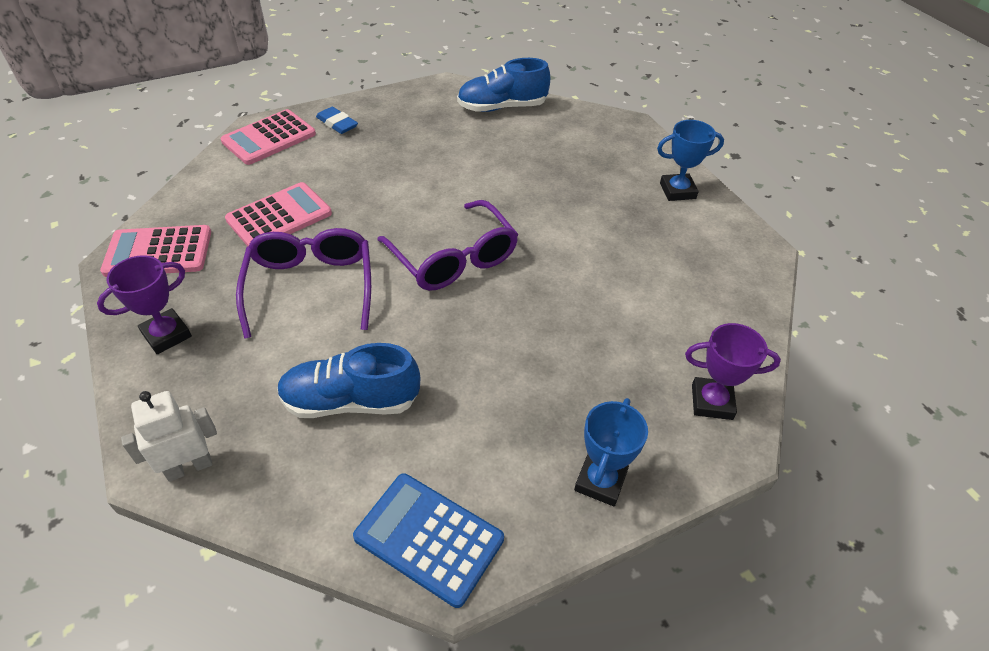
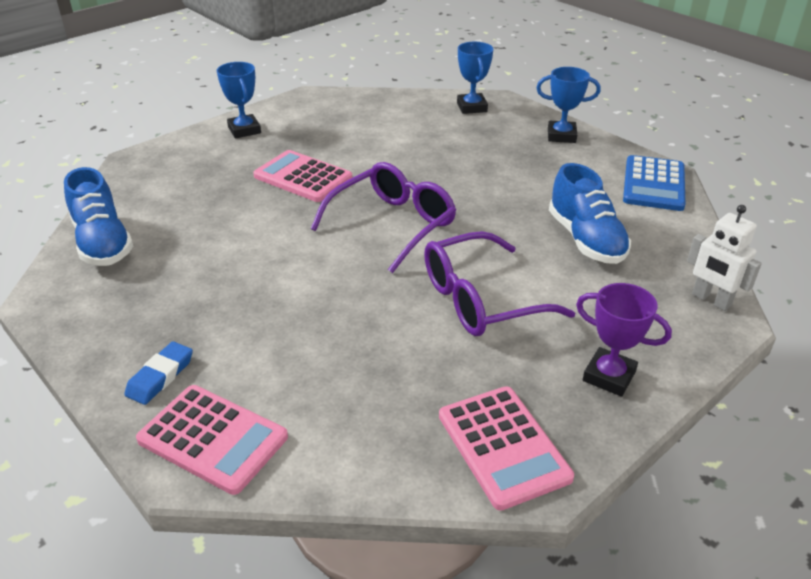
camera: 105 degrees left, 10 degrees down
(279, 217) = (386, 361): pink calculator -> pink calculator (303, 177)
(712, 402) = (472, 107): purple trophy -> blue trophy

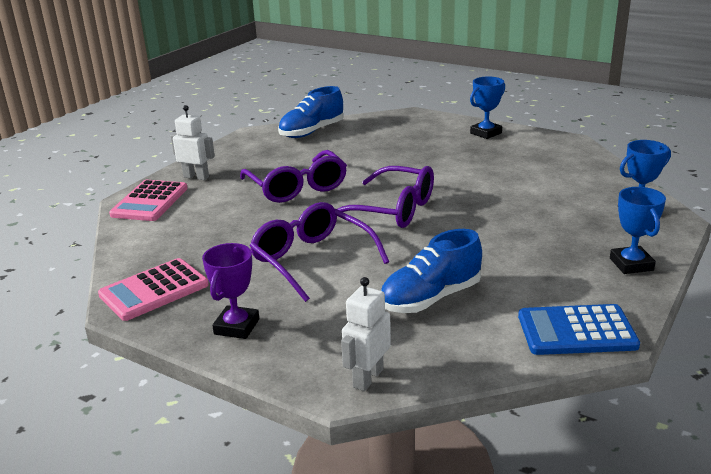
camera: 75 degrees right, 10 degrees down
(160, 376) = (196, 177): blue eraser -> white robot
(281, 282) = (297, 188): none -> purple glasses
(303, 177) = (435, 166): pink calculator -> none

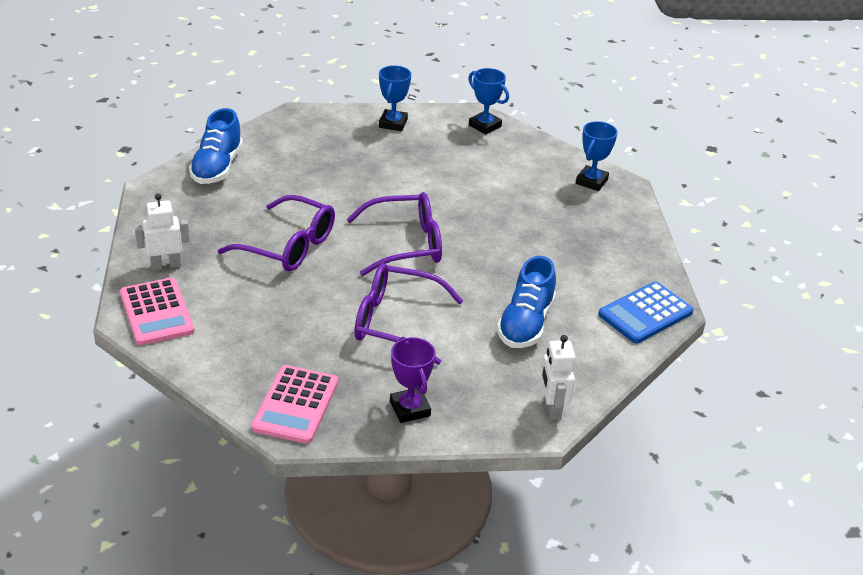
camera: 40 degrees left, 10 degrees up
(631, 264) = (630, 239): blue trophy -> blue trophy (484, 126)

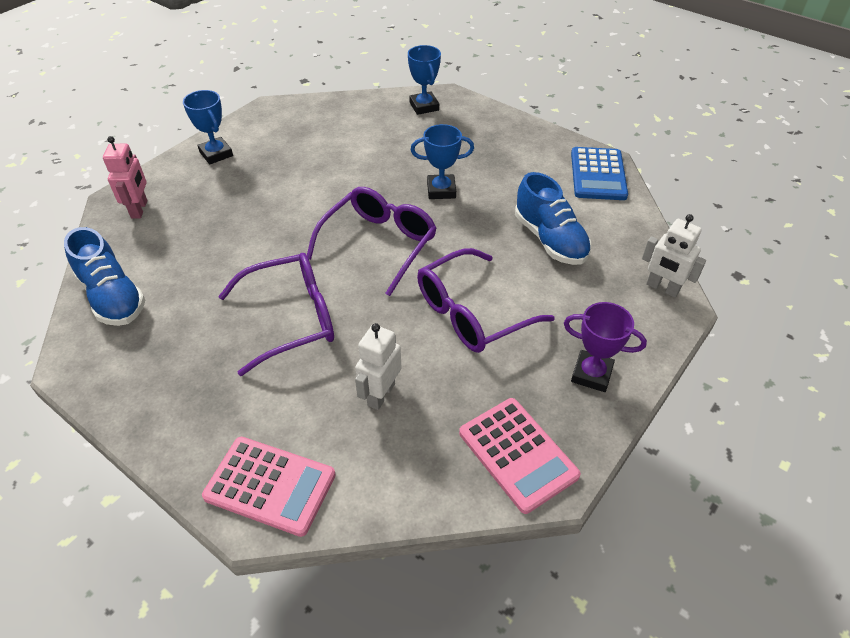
camera: 45 degrees left, 10 degrees up
(165, 265) = (206, 431): white robot -> white robot (380, 394)
(299, 128) = (139, 209): none -> pink robot
(484, 126) = (290, 112): blue trophy -> blue trophy (441, 190)

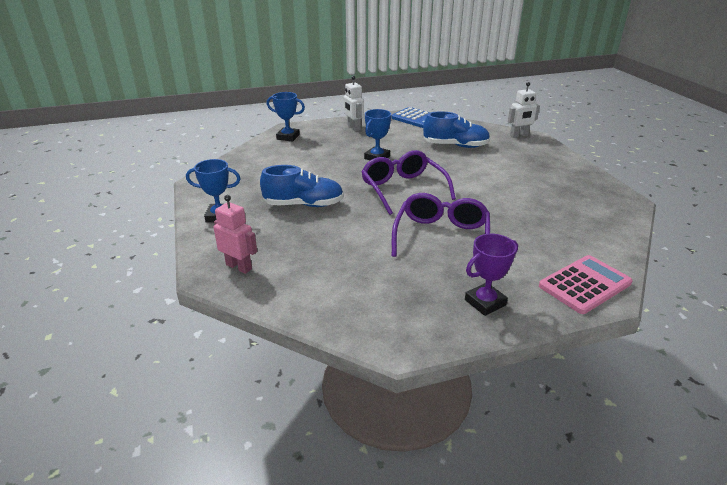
camera: 55 degrees left, 15 degrees down
(113, 297) = (336, 306): blue shoe -> blue shoe (304, 205)
(380, 394) = (534, 227): white robot -> white robot (353, 128)
(471, 313) = (492, 182): purple glasses -> none
(517, 454) = (605, 203): pink calculator -> none
(591, 374) = (563, 169): purple trophy -> purple trophy (485, 302)

